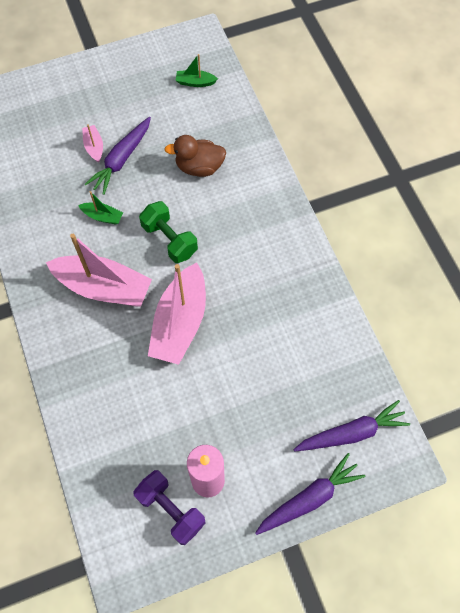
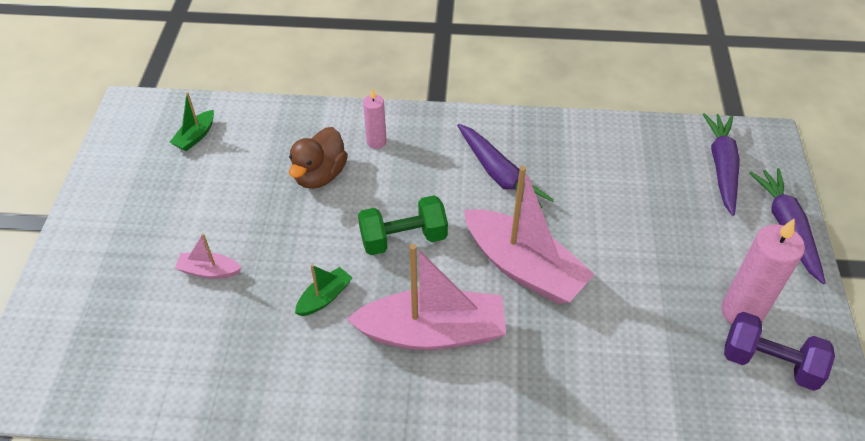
camera: 65 degrees left, 15 degrees down
(103, 287) = (432, 332): pink boat -> pink boat turned 45 degrees clockwise
(121, 159) = (251, 247): purple carrot -> purple carrot (499, 175)
(171, 510) = (769, 363): purple dumbbell -> purple dumbbell turned 45 degrees clockwise
(247, 186) = (376, 142): none -> pink candle

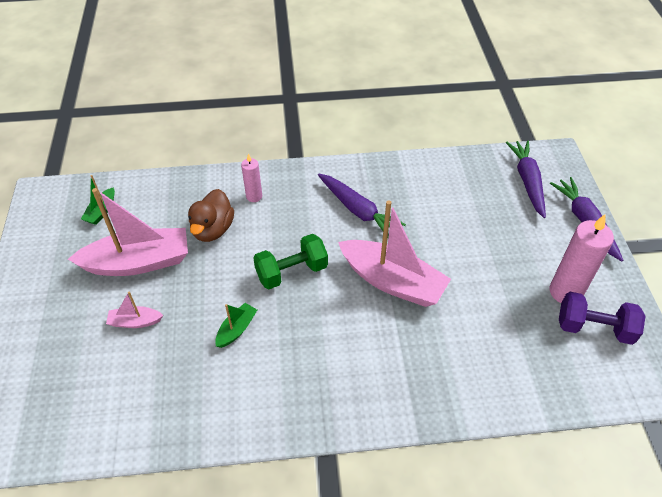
camera: 10 degrees left, 0 degrees up
(432, 332) = (330, 344): pink boat -> pink boat (138, 262)

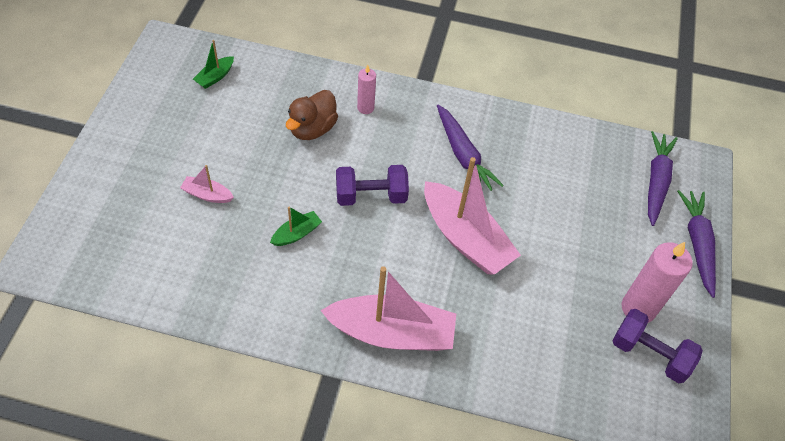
camera: 15 degrees right, 5 degrees up
(138, 262) = (231, 138): pink boat -> pink boat (392, 333)
(291, 272) = (371, 196): green dumbbell -> purple dumbbell

